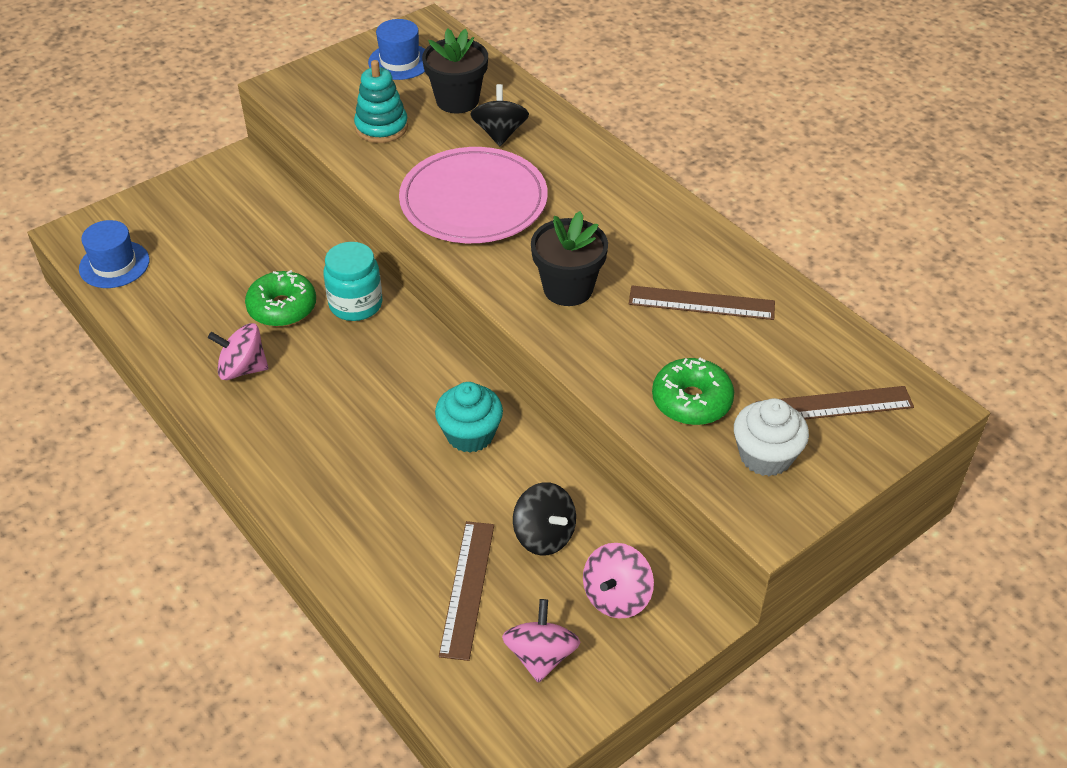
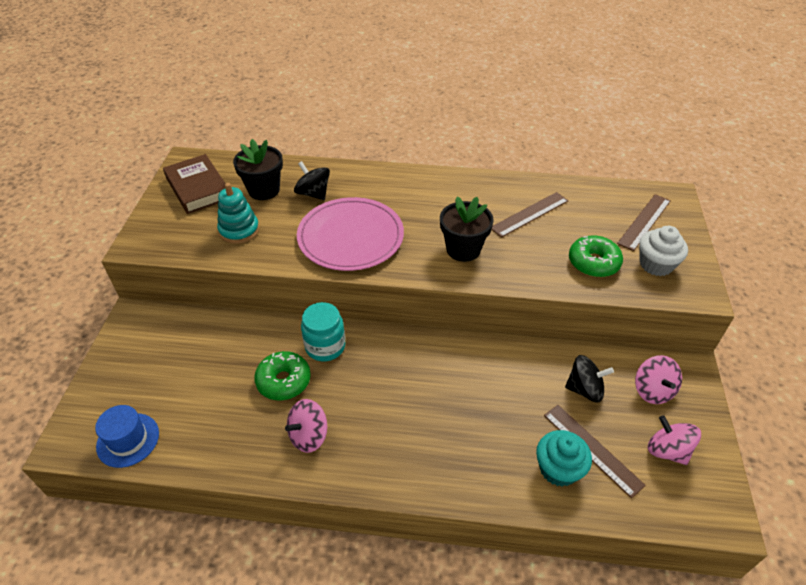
camera: 45 degrees left, 0 degrees up
(400, 61) = (198, 188): blue hat -> brown book
(470, 434) = (481, 368): turquoise cupcake -> turquoise cupcake (558, 469)

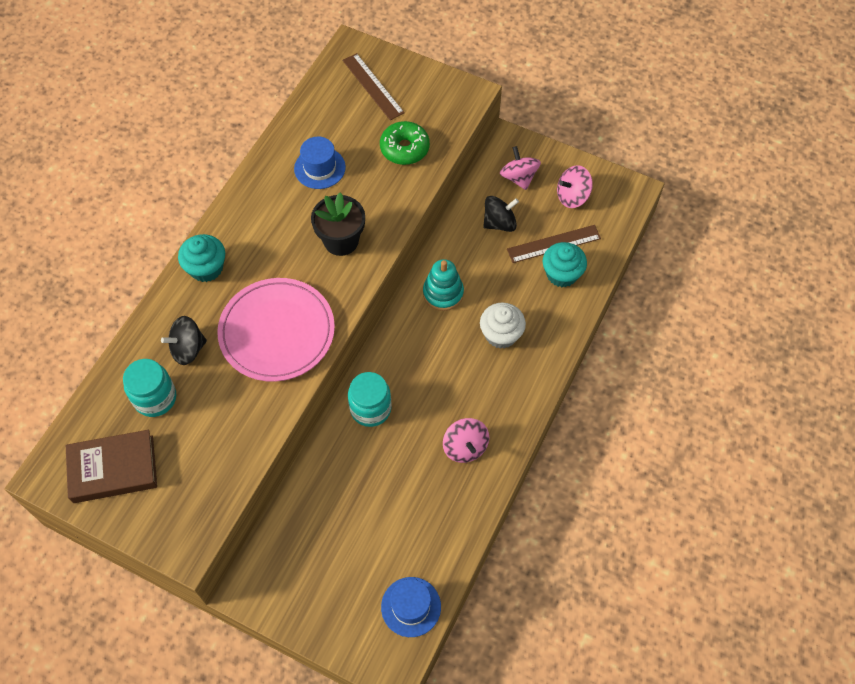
camera: 70 degrees left, 15 degrees up
(239, 230) = (213, 436): turquoise stacking toy -> turquoise stacking toy (443, 293)
(264, 190) = (155, 398): black flower pot -> turquoise jar
(284, 381) = (397, 455): green donut -> none
(391, 181) = (206, 268): none -> turquoise cupcake
(529, 214) = (320, 168): brown ruler -> blue hat
(584, 389) = (499, 223): black spinning top -> black spinning top turned 45 degrees clockwise
(652, 390) = (518, 178): pink spinning top -> pink spinning top turned 120 degrees counterclockwise
(656, 264) = (427, 105): white cupcake -> white cupcake (501, 334)

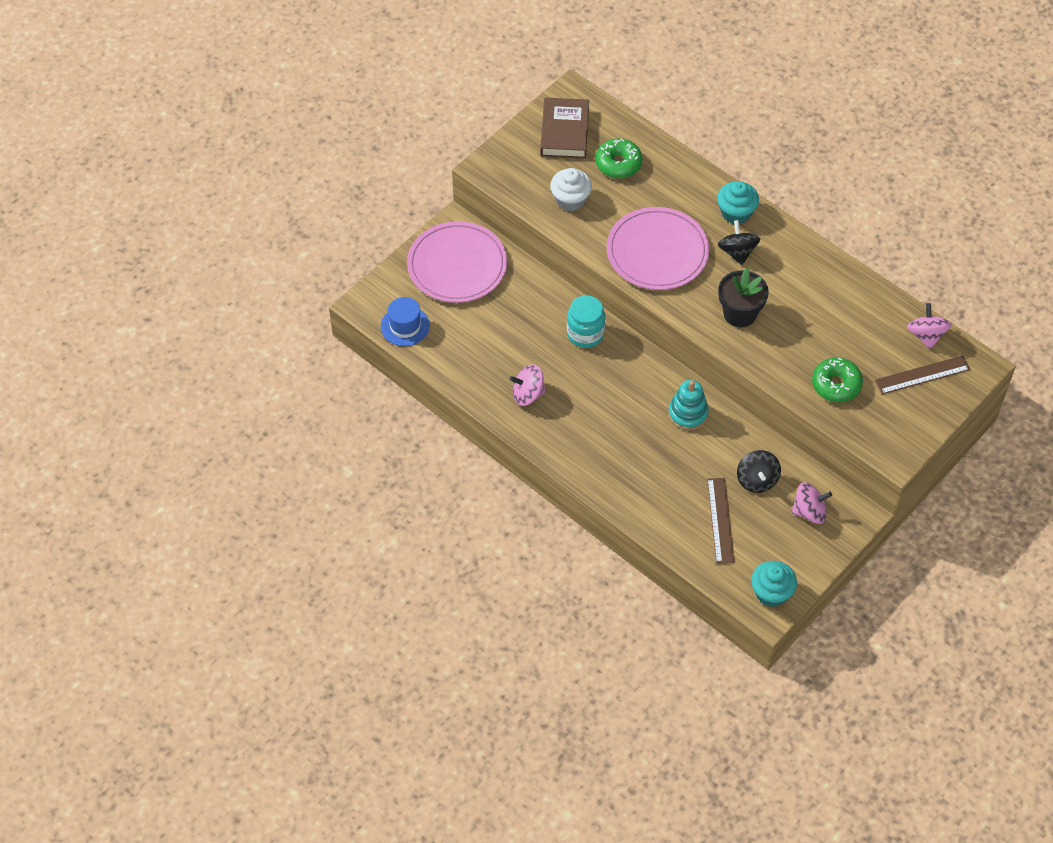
camera: 105 degrees right, 5 degrees down
(155, 398) = (618, 164): turquoise jar -> green donut
(188, 349) = (658, 190): black spinning top -> black spinning top (737, 252)
(308, 571) = (457, 265): none -> pink plate
(320, 168) = (827, 312): blue hat -> none
(501, 334) = (631, 449): white cupcake -> white cupcake (570, 199)
(562, 274) = (684, 517): turquoise cupcake -> turquoise cupcake (771, 592)
(572, 196) = (774, 553): pink spinning top -> pink spinning top (926, 335)

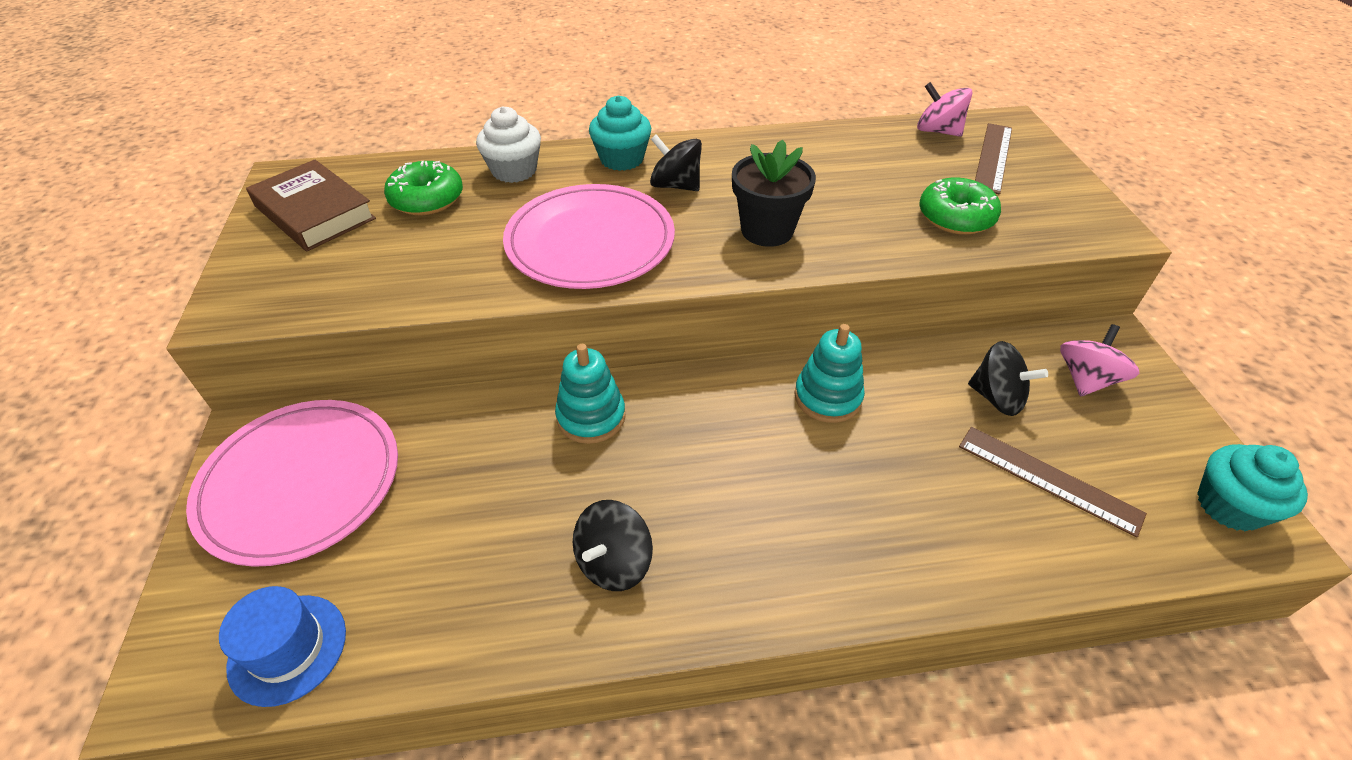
camera: 50 degrees left, 10 degrees down
(528, 394) = (614, 562): pink spinning top -> black spinning top
(570, 199) = (406, 265): white cupcake -> white cupcake (514, 170)
(585, 334) = (591, 417): turquoise jar -> turquoise stacking toy

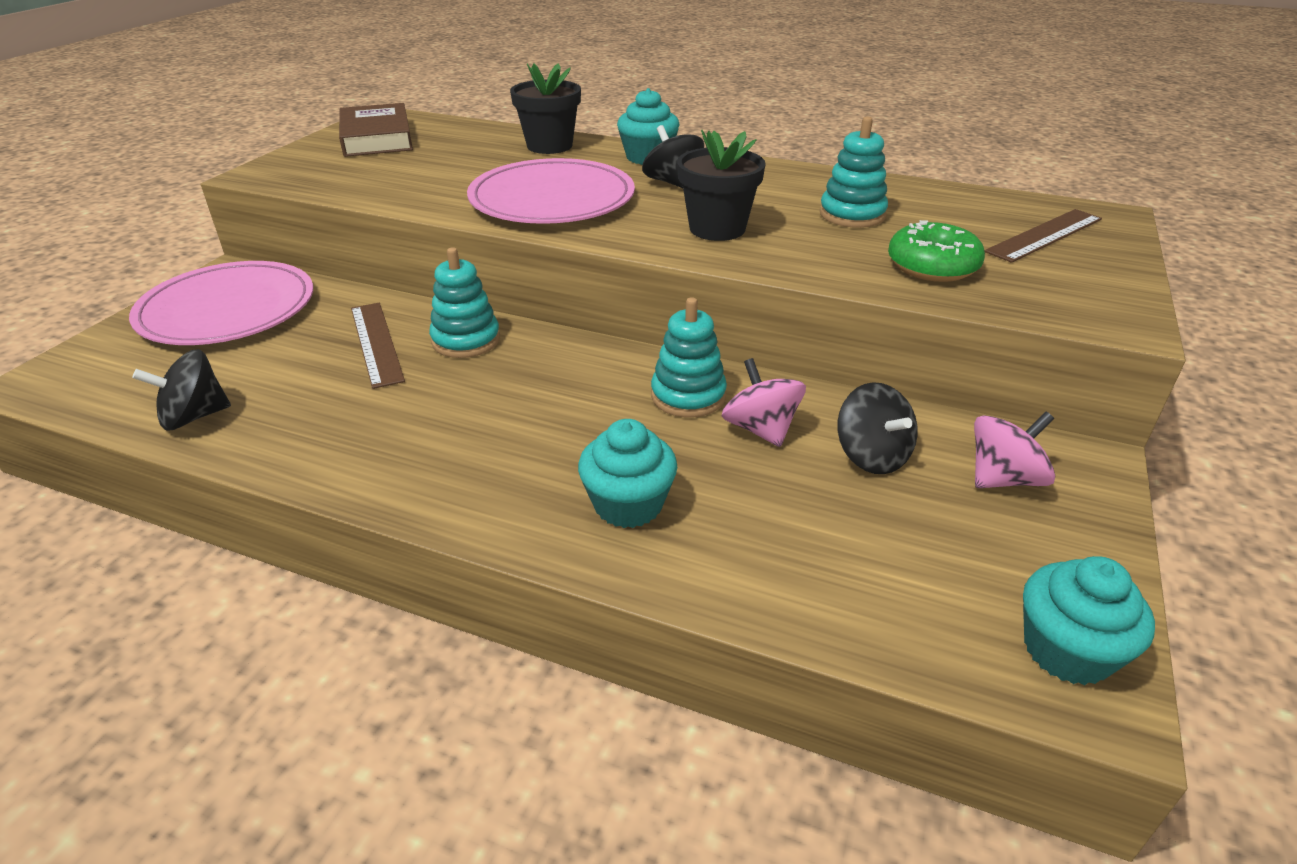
camera: 30 degrees right, 10 degrees down
(287, 649) = (117, 393): blue hat -> none
(427, 199) = (462, 148): green donut -> none
(514, 170) = (549, 146): white cupcake -> black flower pot
(614, 562) = (374, 434): black spinning top -> black spinning top (194, 416)
(850, 178) = (852, 214): none -> turquoise stacking toy
(884, 528) = (628, 504): none -> turquoise cupcake
(938, 131) = (1003, 203): pink spinning top -> pink spinning top (760, 429)
(1048, 479) = (852, 538): brown ruler -> brown ruler (376, 343)

